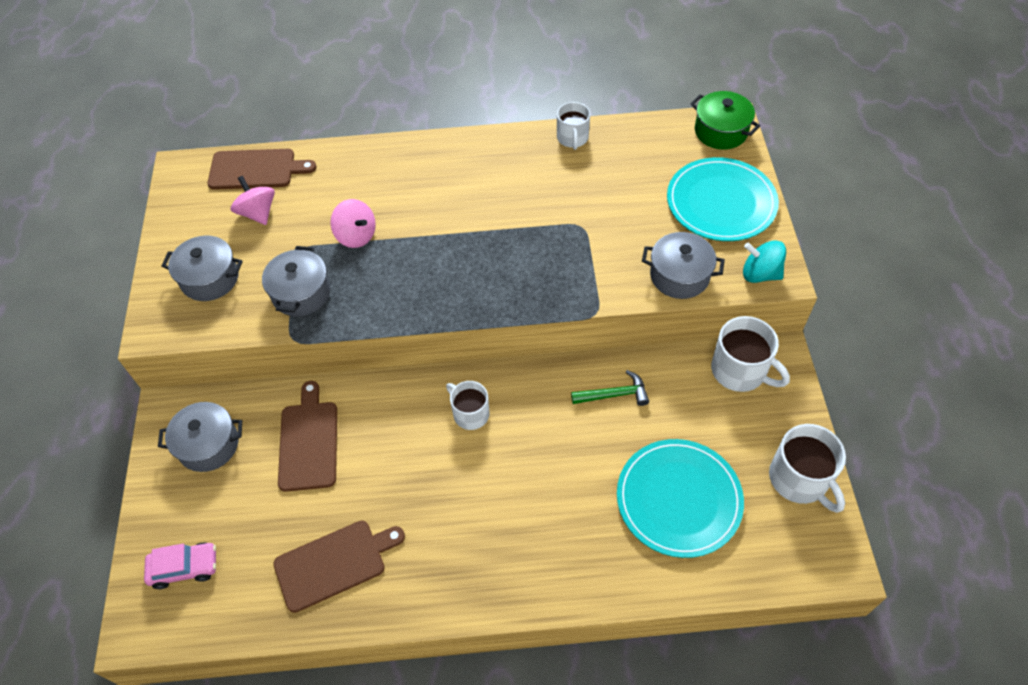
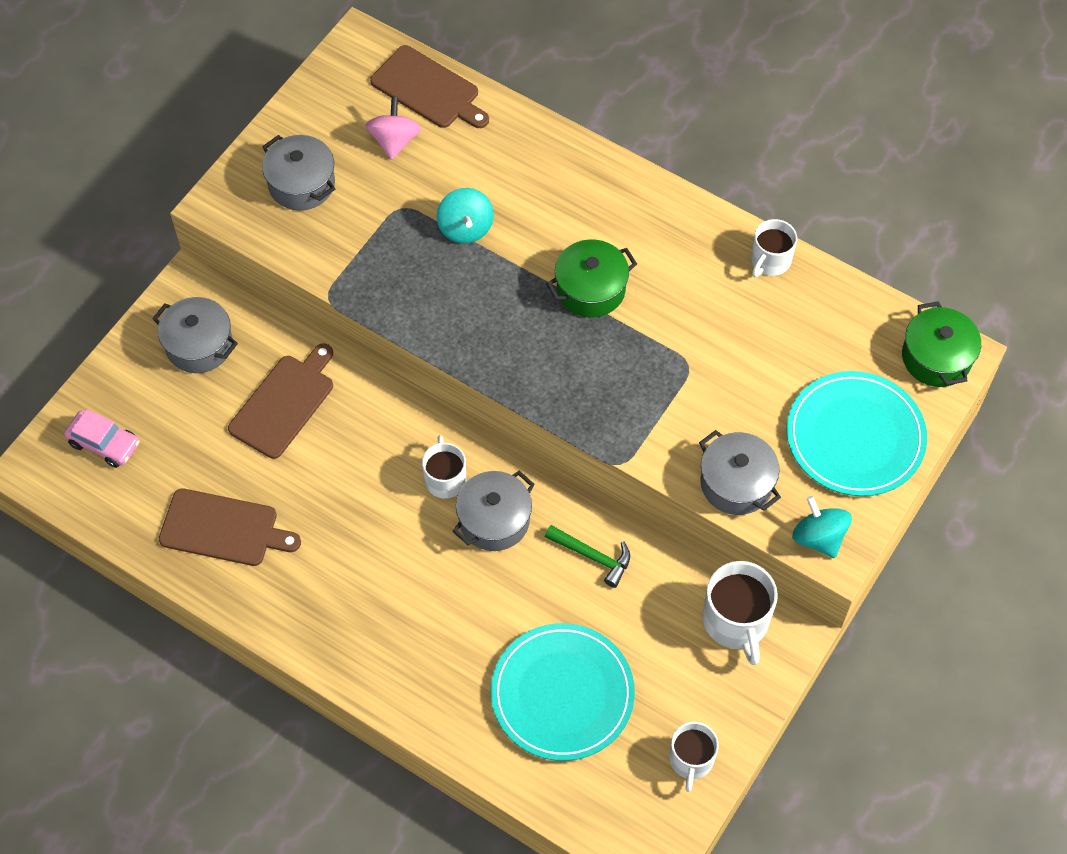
camera: 35 degrees right, 5 degrees up
(301, 293) = (370, 255): grey pot -> grey pot (494, 520)
(356, 235) = (465, 228): pink spinning top -> turquoise spinning top
(476, 221) = (591, 289): none -> green pot
(799, 479) = (691, 760): white mug -> white mug, size x0.65

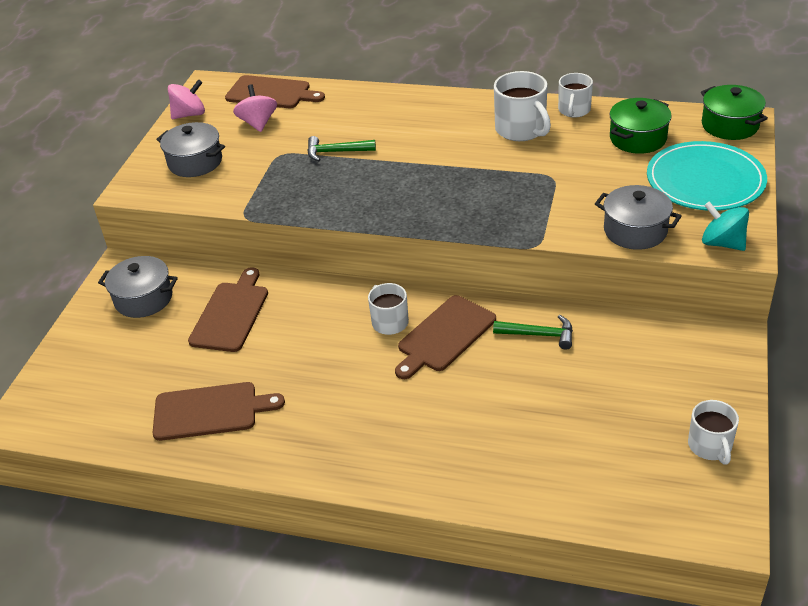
camera: 15 degrees left, 20 degrees down
(104, 443) = (80, 384): pink car -> none
(320, 93) = (189, 114): none -> pink spinning top
(465, 228) = (336, 152): turquoise spinning top -> green hammer
(494, 520) = (444, 336): grey pot -> brown cutting board
(562, 694) = (569, 434): turquoise plate -> none
(591, 289) = (451, 158): green pot -> green pot (638, 138)
(736, 621) = (682, 340): white mug -> white mug (521, 129)

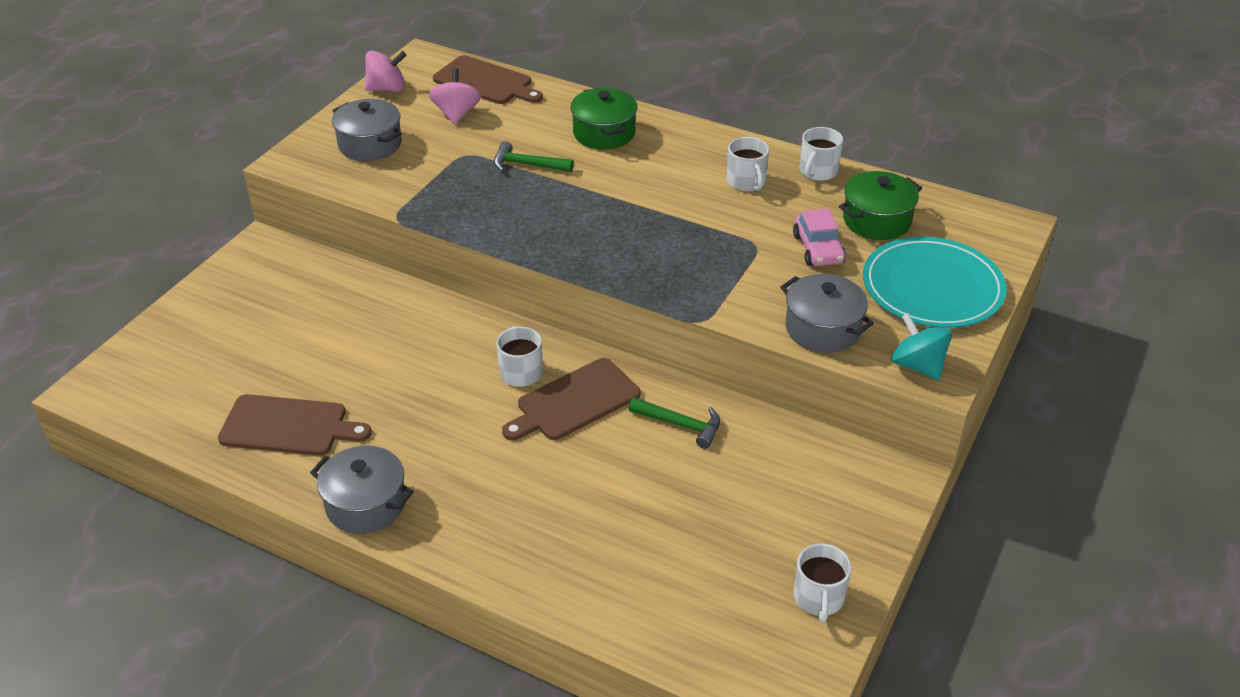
camera: 10 degrees right, 0 degrees up
(143, 299) = (269, 286): grey pot -> grey pot (366, 504)
(231, 314) = (354, 324): brown cutting board -> none
(521, 129) = (746, 182): white mug -> white mug, size x0.65
(602, 170) = (818, 249): none -> pink car
(730, 125) = (993, 227): green pot -> green pot (604, 133)

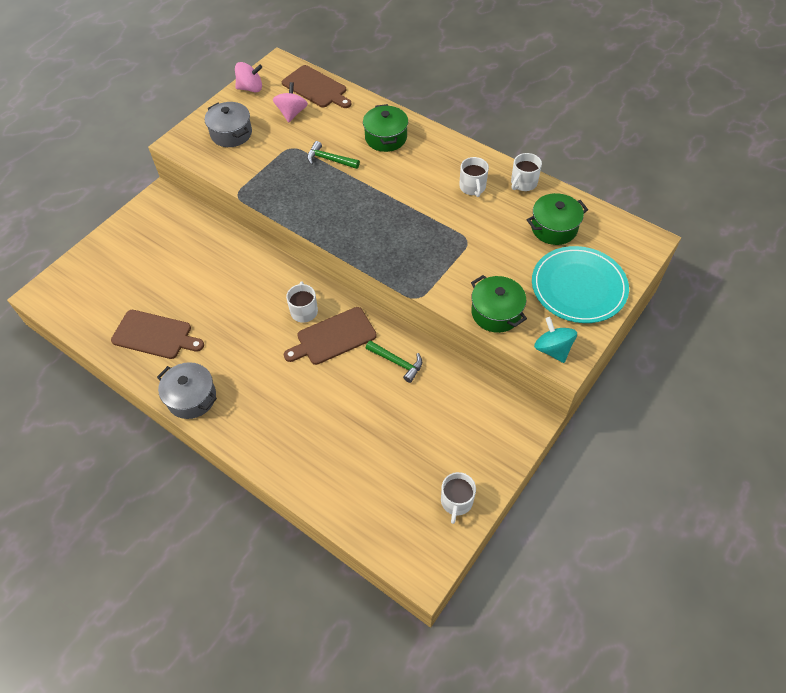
camera: 10 degrees right, 15 degrees up
(818, 249) = (508, 247): pink car -> none
(822, 329) = (496, 313): grey pot -> green pot

